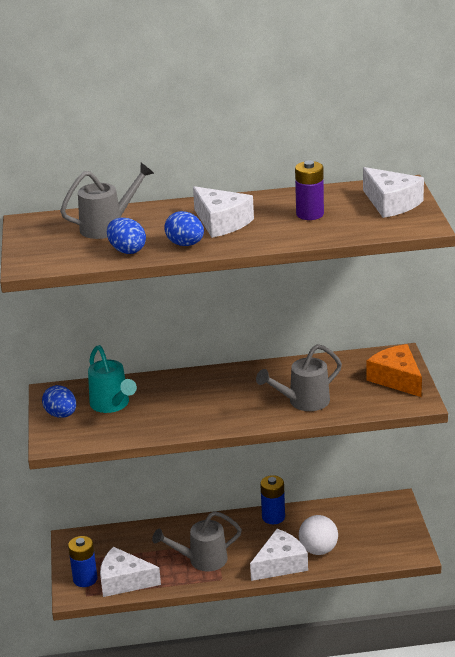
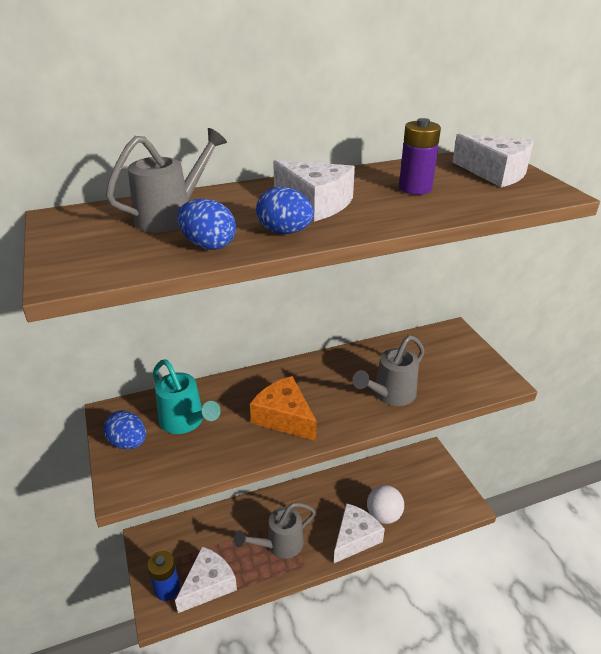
camera: 15 degrees left, 5 degrees up
(124, 581) = (208, 585): white cheese -> white cheese turned 135 degrees clockwise
(273, 517) = (331, 483): blue battery -> none
(396, 379) = (467, 358): orange cheese -> orange cheese (284, 417)

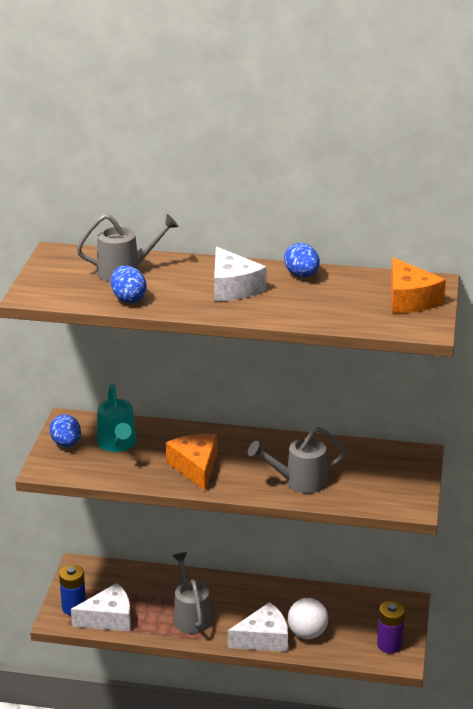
camera: 30 degrees right, 5 degrees down
(280, 544) = (190, 616): grey watering can -> grey watering can turned 75 degrees clockwise
(285, 232) = (185, 303): blue egg -> blue egg (302, 275)
(415, 188) = (323, 295): purple battery -> purple battery (389, 645)
(495, 173) = (409, 299): white cheese -> orange cheese

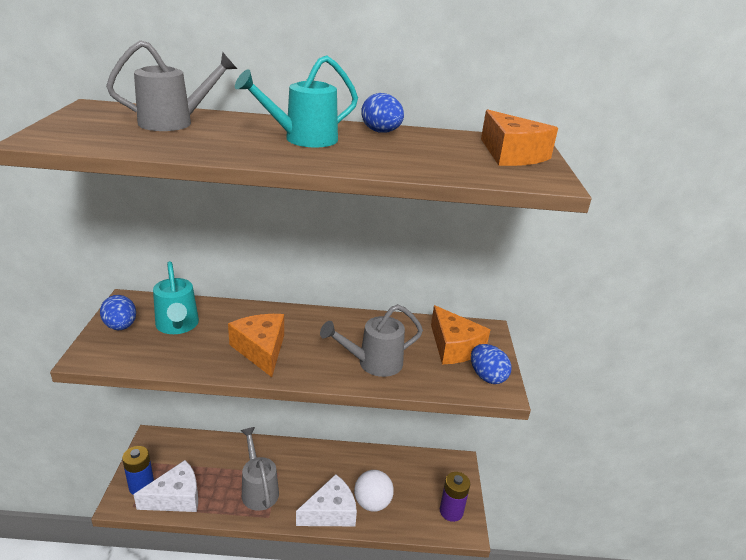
camera: 10 degrees left, 0 degrees up
(128, 298) = (171, 145): blue egg -> blue egg (487, 377)
(233, 287) = (303, 139): white cheese -> turquoise watering can
(380, 469) = (454, 347): none -> orange cheese

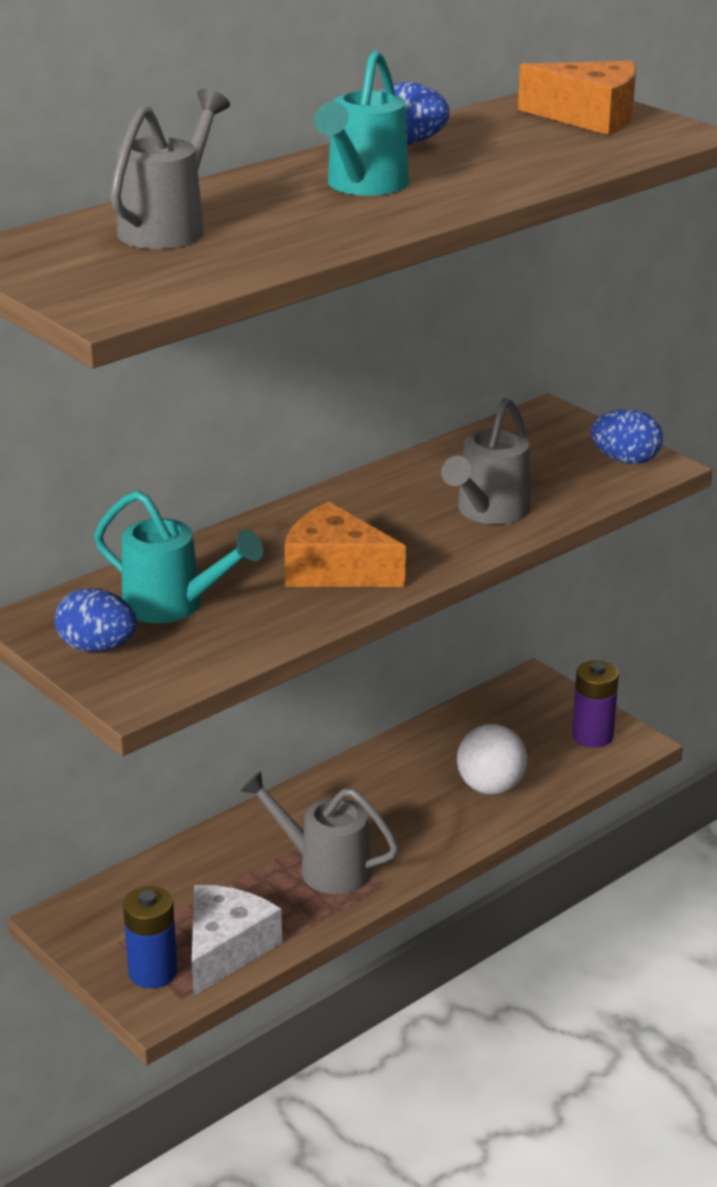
camera: 40 degrees left, 0 degrees up
(331, 512) = (455, 828): white cheese -> none
(454, 347) = (543, 450): orange cheese -> none

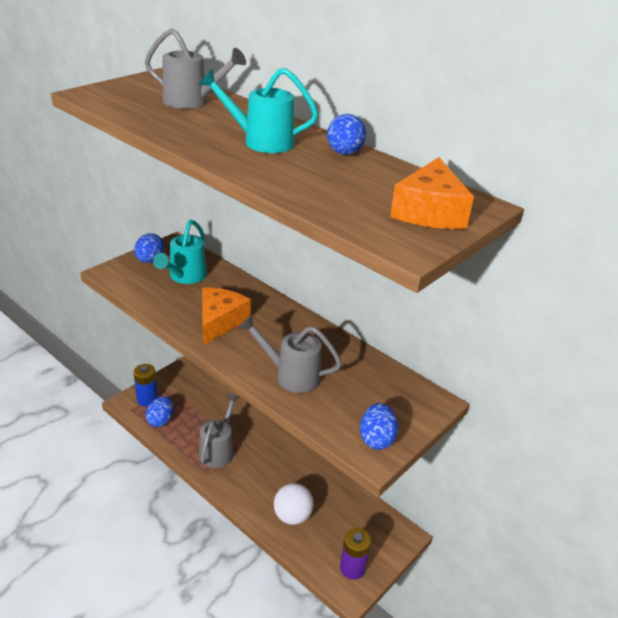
camera: 80 degrees right, 5 degrees up
(226, 949) = (160, 420): white cheese -> blue egg

